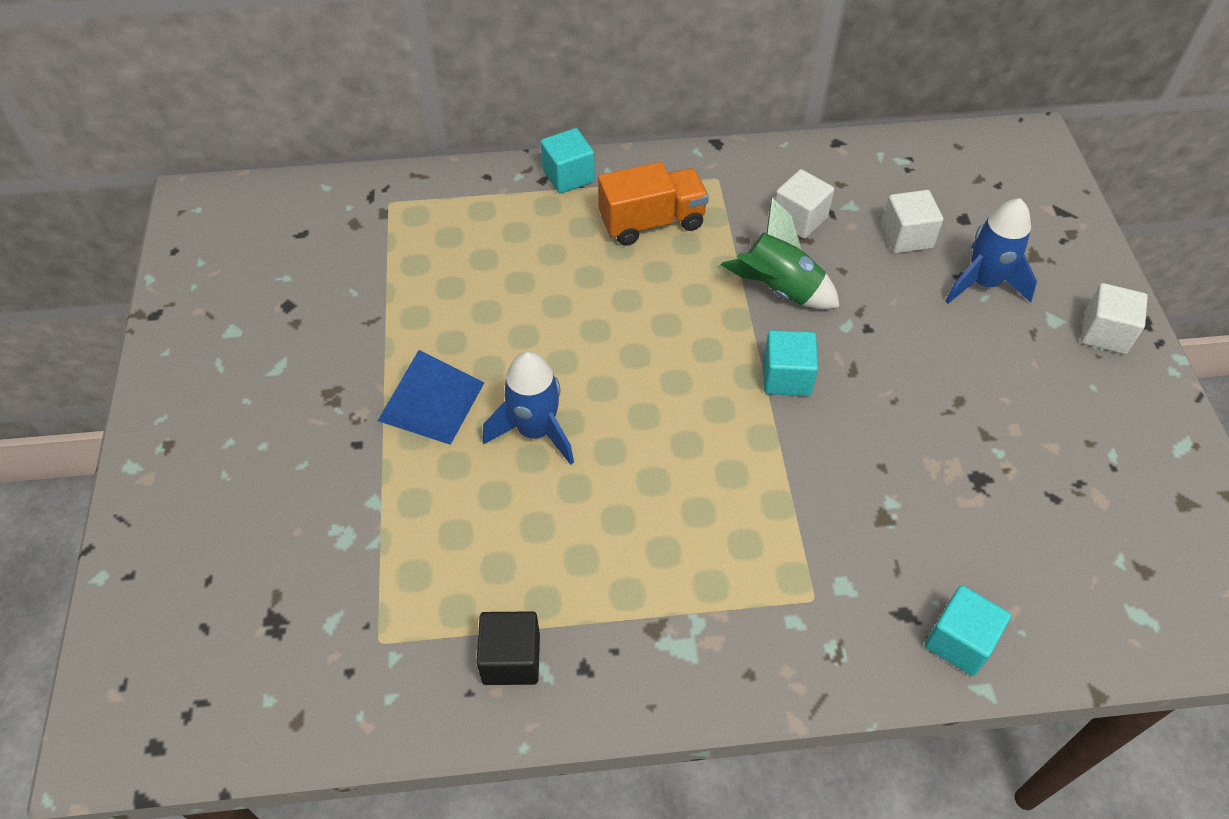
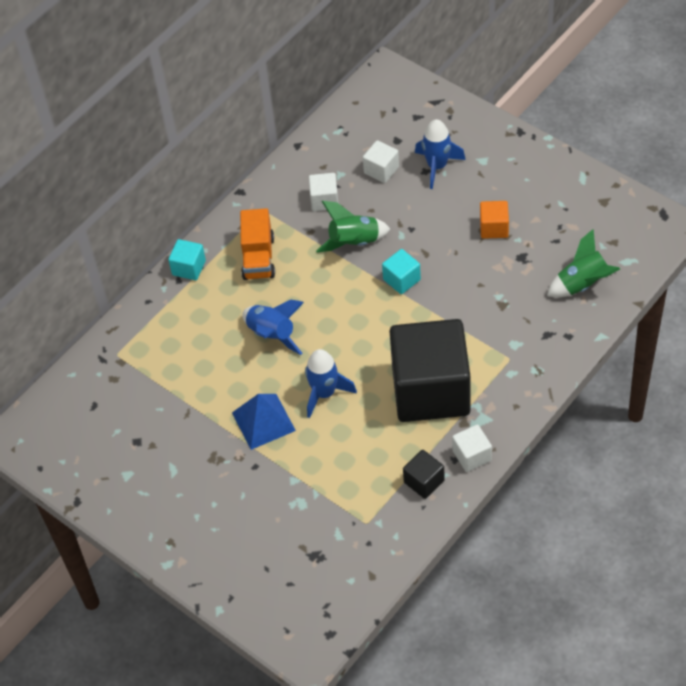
camera: 40 degrees left, 0 degrees up
(563, 314) = (272, 335): none -> blue rocket
(652, 222) = (258, 258): orange truck -> orange truck turned 150 degrees clockwise
(662, 545) = (431, 390): none -> black cube
(959, 641) = (575, 327): turquoise cube -> none
(980, 411) = (494, 228): none -> orange cube
(1034, 590) = (583, 284): none -> green rocket
(1105, 333) = (508, 150): white cube -> white cube (472, 455)

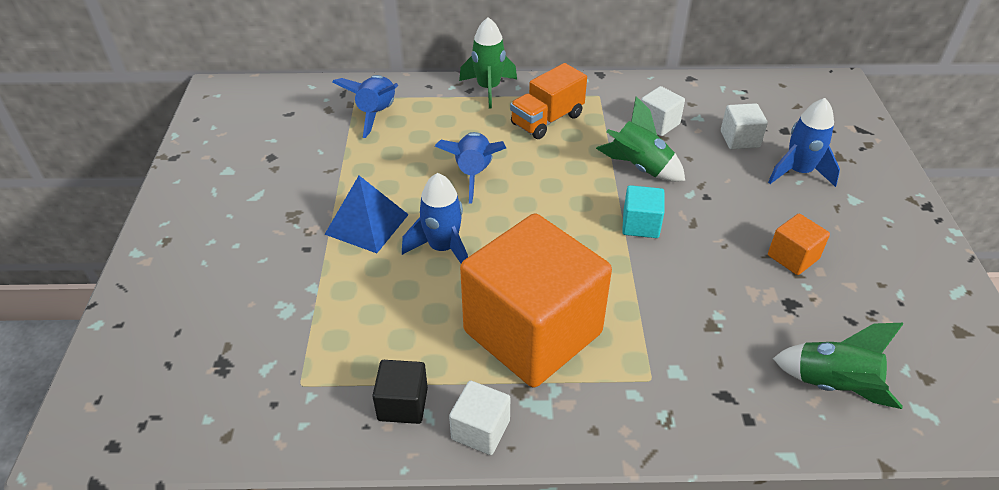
camera: 45 degrees right, 10 degrees down
(150, 352) = (376, 114): none -> blue rocket
(189, 268) = (488, 88): turquoise cube -> green rocket
(431, 390) = (532, 332): black cube -> orange cube

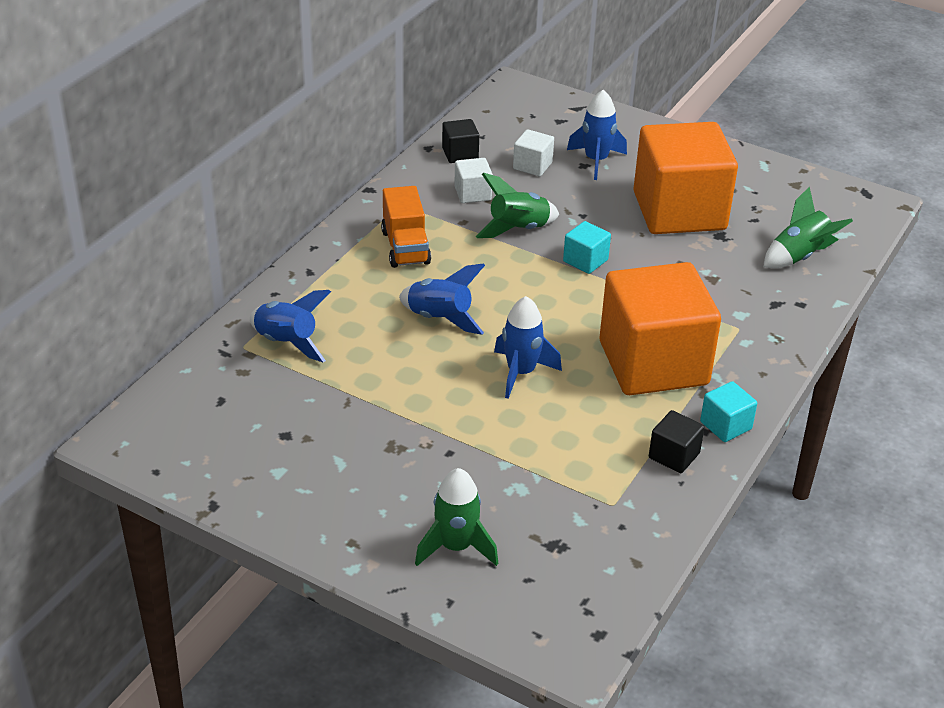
camera: 60 degrees left, 5 degrees down
(367, 224) = (449, 405): blue pyramid -> none
(480, 430) = (725, 425): white cube -> turquoise cube
(488, 88) = (320, 260): green rocket -> green rocket (456, 547)
(703, 96) = (460, 154): none -> black cube
(793, 257) = (679, 211): orange cube -> orange cube, size x2.47

